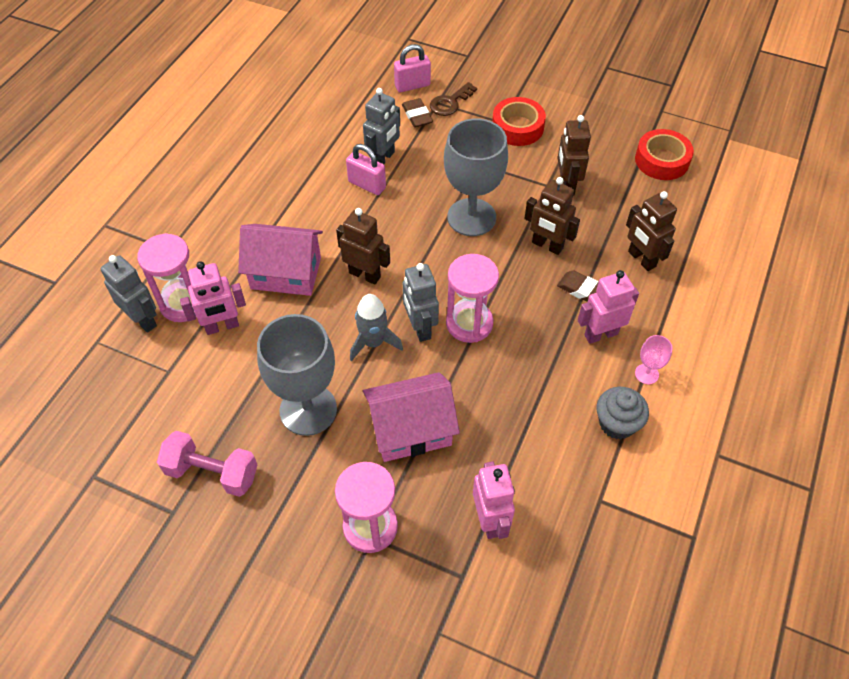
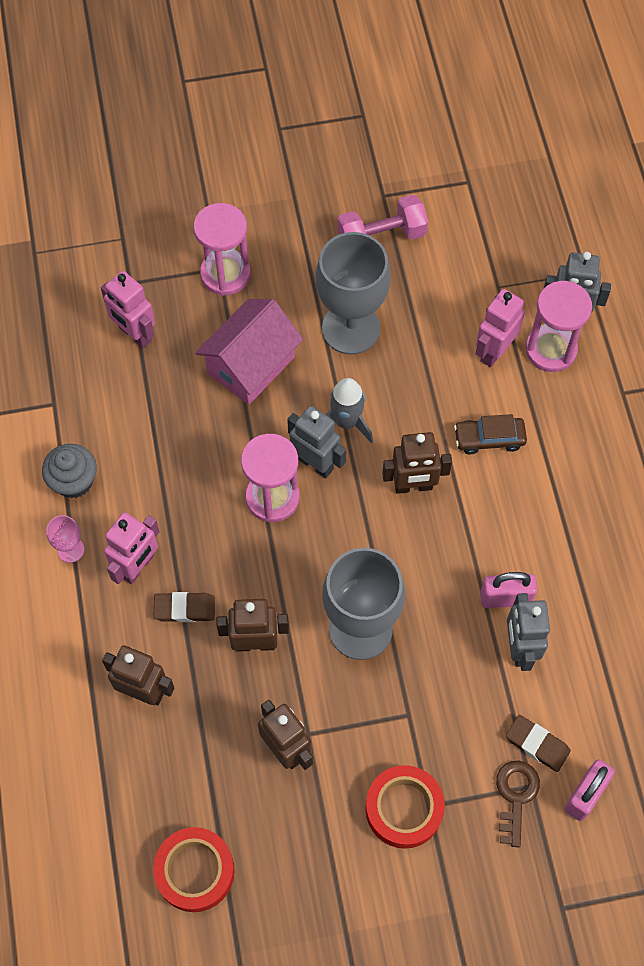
camera: 145 degrees right, 10 degrees up
(286, 273) = (489, 439): pink house -> brown car

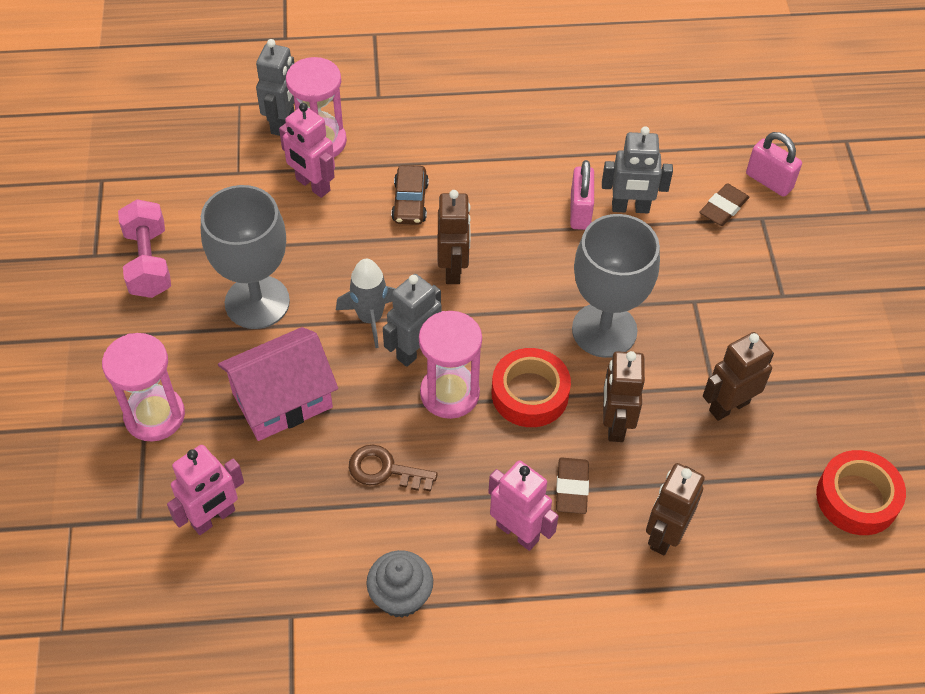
camera: 85 degrees left, 10 degrees down
(71, 550) = (490, 603): pink goblet -> none
(251, 365) = (282, 400): pink house -> pink house turned 75 degrees counterclockwise
(404, 809) = (786, 315): red tape -> red tape (530, 393)
(515, 796) = (771, 230): brown key -> brown key (385, 470)

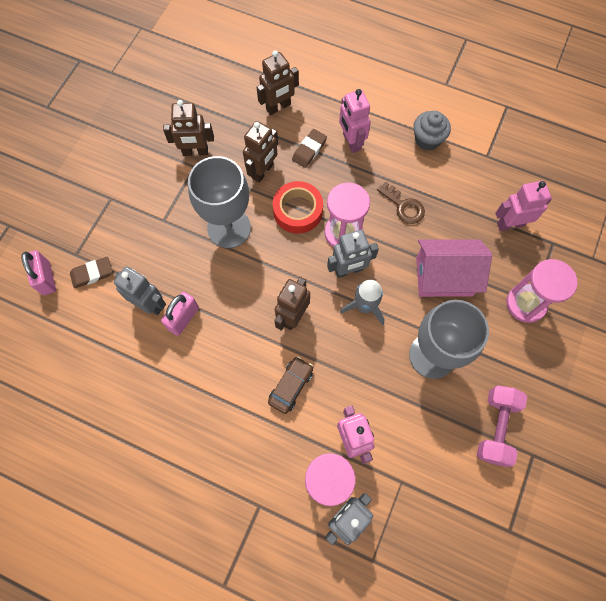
camera: 150 degrees left, 15 degrees up
(857, 498) = (172, 80): red tape -> none

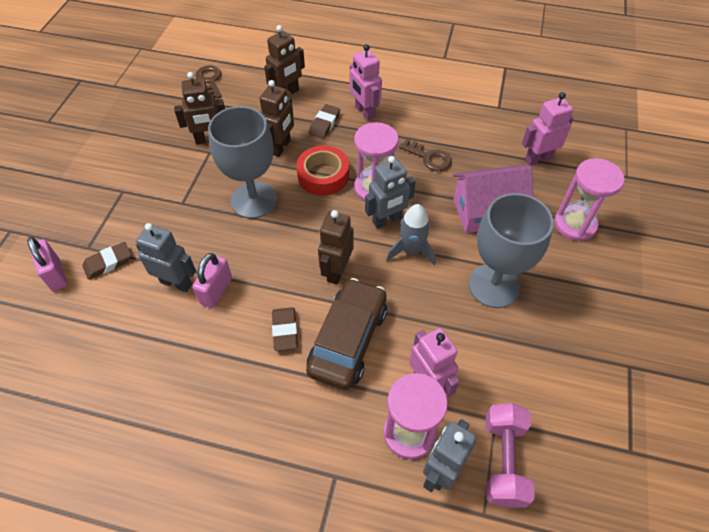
camera: 10 degrees left, 15 degrees down
(205, 79) = (210, 80): none -> brown key
(238, 367) = (285, 330): none -> brown eraser
(291, 386) = (348, 340): brown car -> brown car, size x1.79
(427, 139) = (438, 101): grey cupcake -> none
(495, 427) = (581, 345): pink dumbbell -> pink dumbbell (503, 460)

